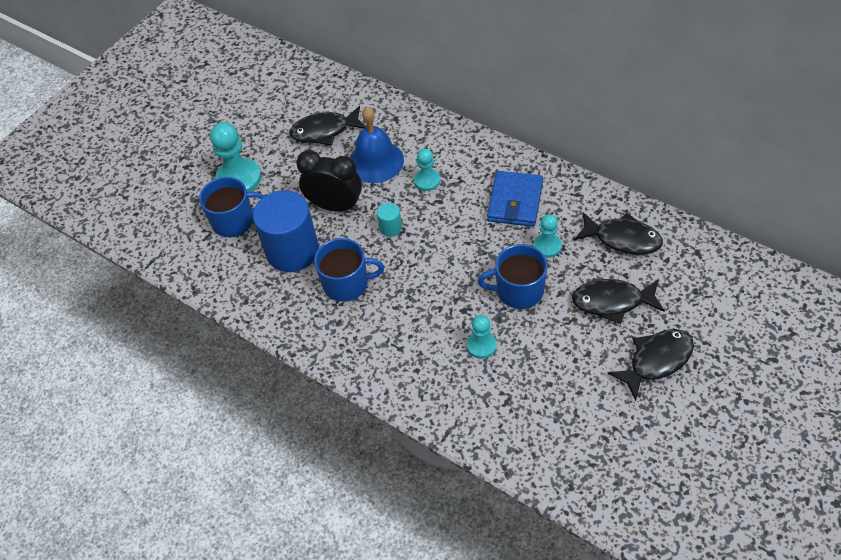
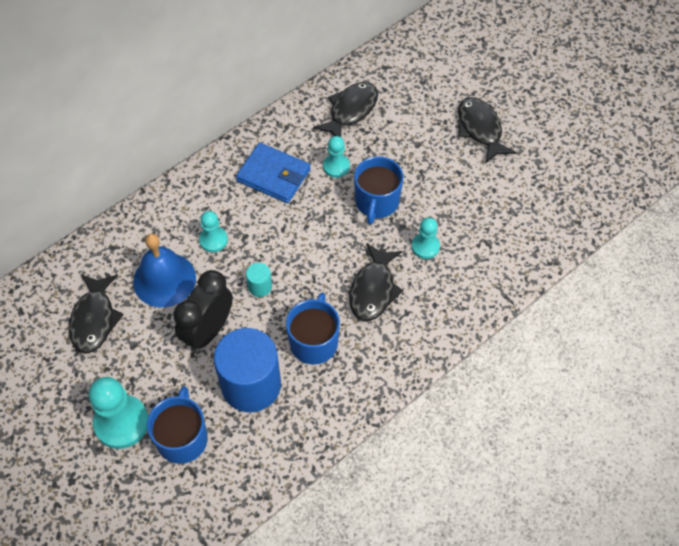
camera: 80 degrees left, 5 degrees up
(612, 302) = (413, 139): black fish -> black fish (373, 289)

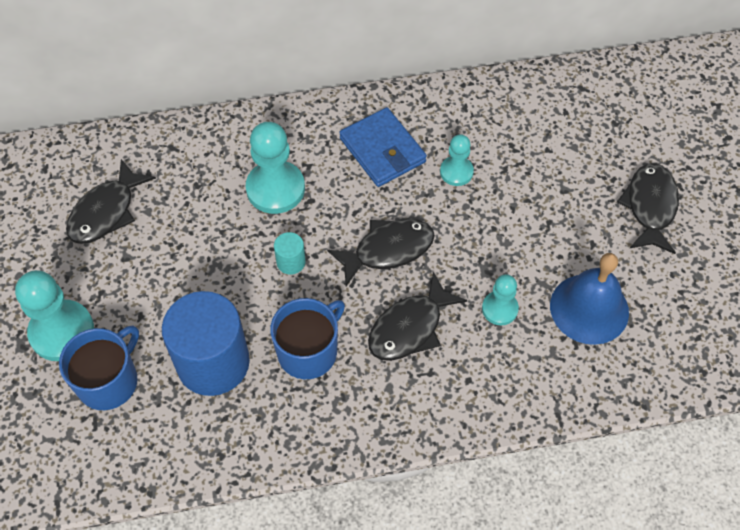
camera: 30 degrees right, 0 degrees up
(164, 279) = (200, 205): blue bell -> blue bell (589, 308)
(208, 331) = (207, 282): black clock -> none
(213, 240) = (275, 189): turquoise pawn -> turquoise pawn, size x1.74
(350, 111) = (511, 119): black fish -> black fish (388, 250)
(376, 202) = (476, 232): blue mug -> none

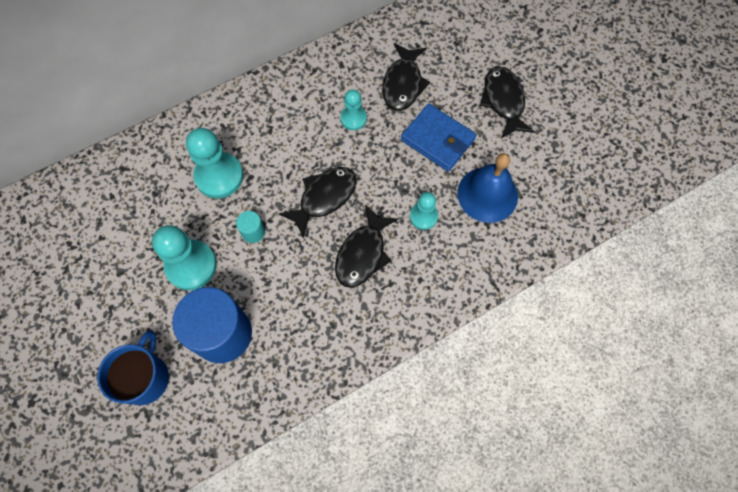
camera: 20 degrees left, 10 degrees up
(62, 332) = (91, 351): turquoise pawn -> turquoise pawn (191, 265)
(106, 212) = (89, 239): black fish -> black fish (403, 84)
(308, 351) = (293, 299): blue mug -> none
(382, 150) = (291, 118): blue wallet -> blue wallet (437, 139)

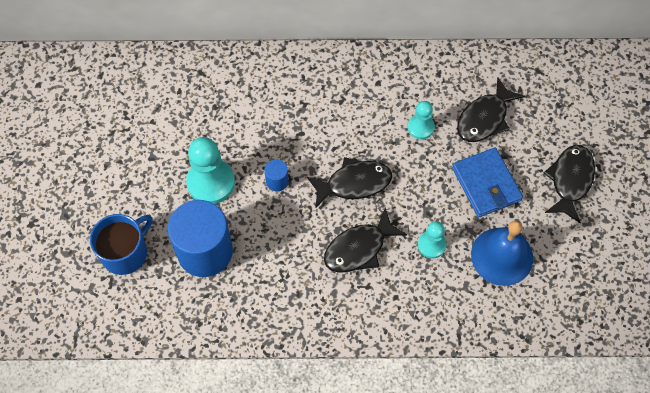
camera: 30 degrees right, 5 degrees down
(219, 176) = (275, 119): turquoise pawn -> none
(253, 232) = (277, 181): turquoise cylinder -> blue cylinder

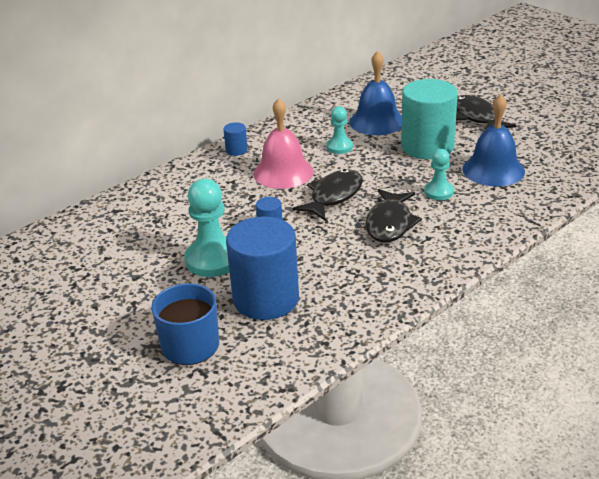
camera: 40 degrees left, 30 degrees down
(343, 67) = (236, 150): none -> blue cylinder
(349, 124) = (283, 172): none -> pink bell
(484, 118) = (377, 121): black fish -> blue bell
(486, 184) = (427, 147): blue wallet -> turquoise cylinder

